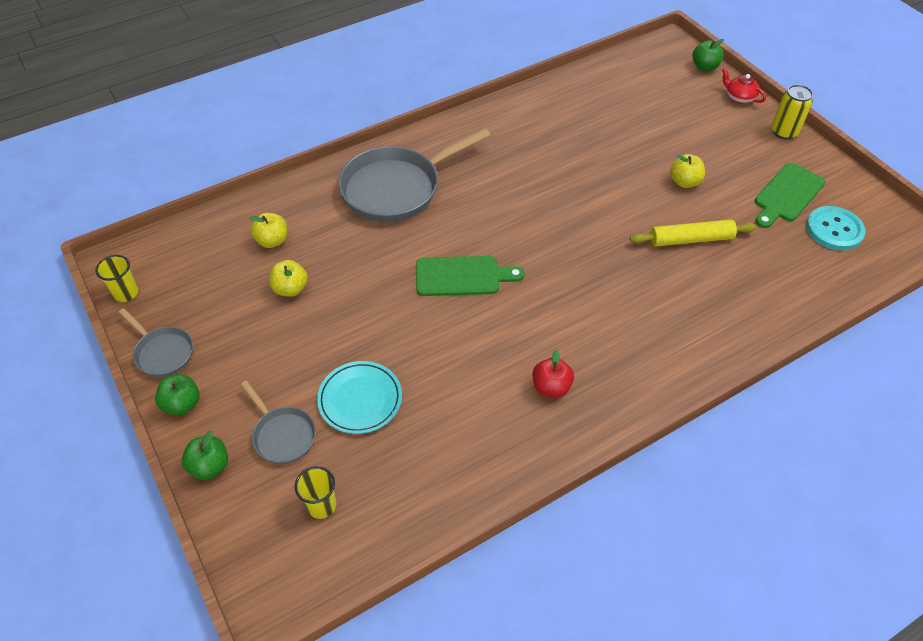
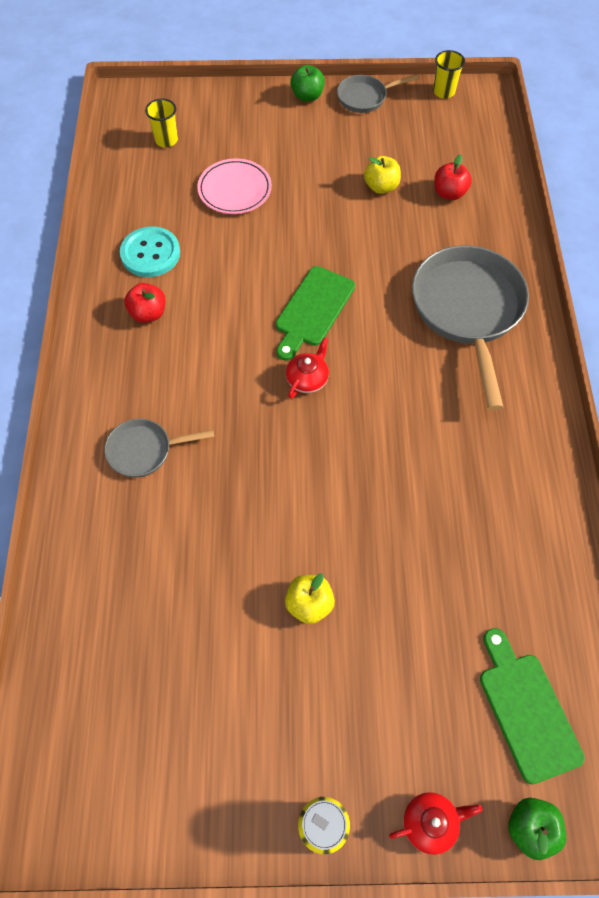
camera: 120 degrees right, 10 degrees up
(210, 466) = (243, 96): green apple -> none
(272, 241) = (449, 193): yellow apple -> red apple
(282, 435) = (238, 138): grey pan -> grey pan (144, 450)
(360, 399) = (235, 190): turquoise plate -> pink plate
(529, 251) = (307, 379): none -> red teapot
(691, 239) = (221, 544): yellow rolling pin -> none
(787, 195) = (211, 718): green cutting board -> green cutting board (526, 710)
(834, 230) = (122, 727): turquoise button -> turquoise button (150, 253)

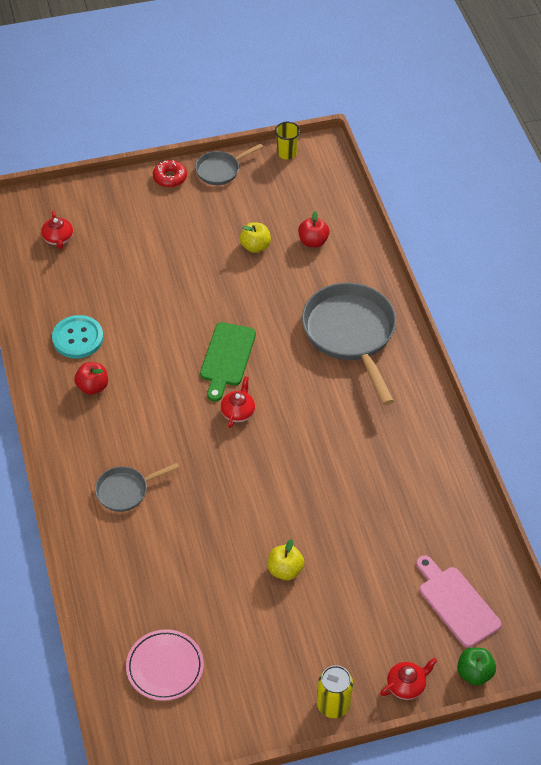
camera: 15 degrees left, 10 degrees down
(166, 140) = (58, 239): yellow cup -> red teapot
(235, 190) = (132, 271): pink plate -> pink plate (165, 667)
(307, 96) = (170, 177): green apple -> red donut
(526, 710) = (456, 603): green cutting board -> pink cutting board

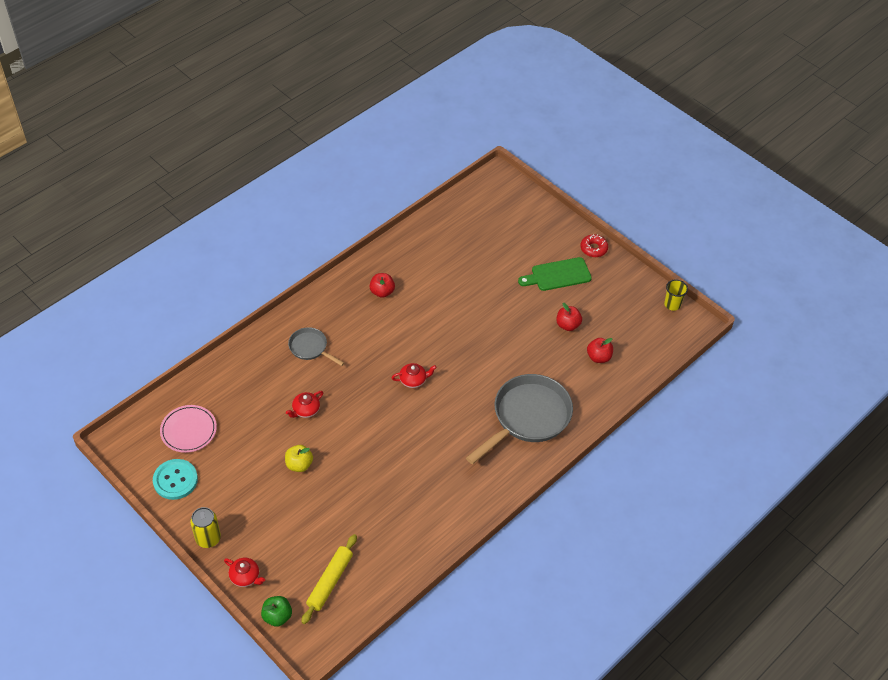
camera: 60 degrees right, 0 degrees up
(58, 239) = (492, 216): red teapot -> red teapot (305, 410)
(78, 338) = (416, 265): turquoise button -> turquoise button (175, 480)
(220, 170) = (623, 273): grey pan -> none
(227, 358) = (455, 353): green cutting board -> green cutting board (558, 275)
(255, 246) = (567, 325): yellow apple -> red apple
(456, 603) = (330, 581): pink cutting board -> yellow rolling pin

